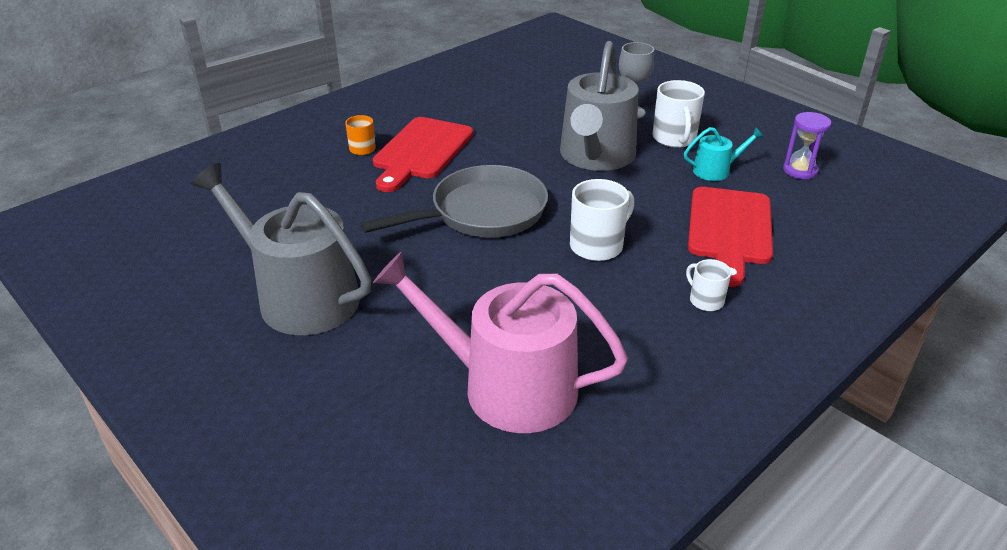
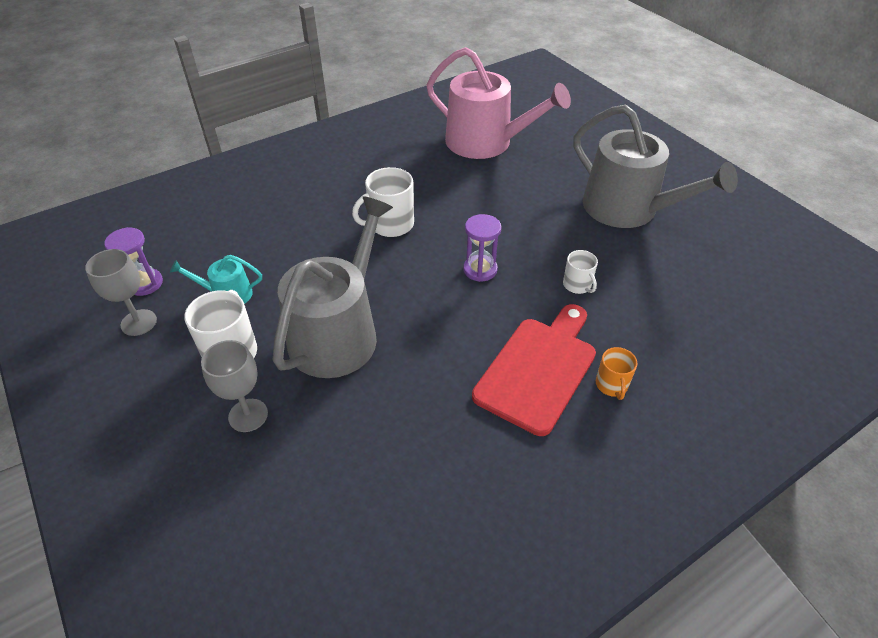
camera: 170 degrees left, 10 degrees up
(482, 213) = (480, 269): grey pan -> purple hourglass
(705, 300) = (336, 175): white mug -> white mug (577, 285)
(730, 230) = (272, 226): red cutting board -> none
(769, 147) = (139, 322): none -> grey goblet

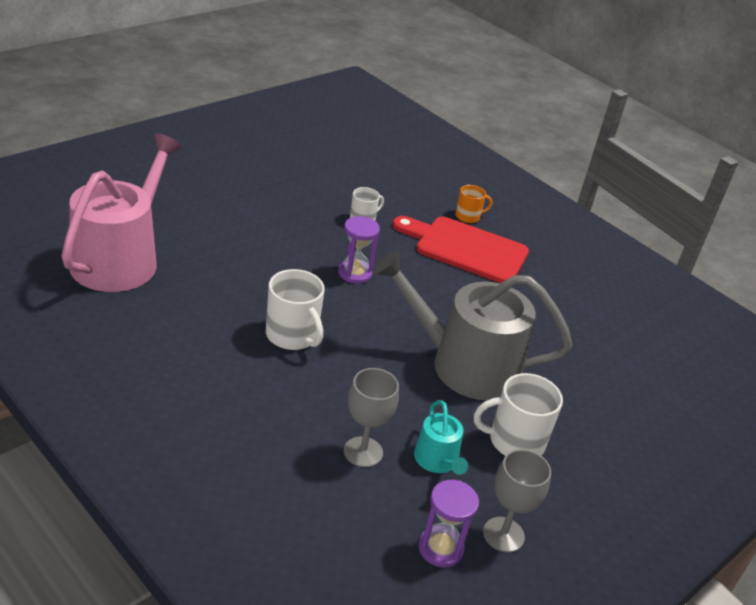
camera: 105 degrees left, 10 degrees down
(248, 415) = (579, 416): grey goblet -> grey goblet (363, 452)
(628, 209) = (249, 179): grey watering can -> none

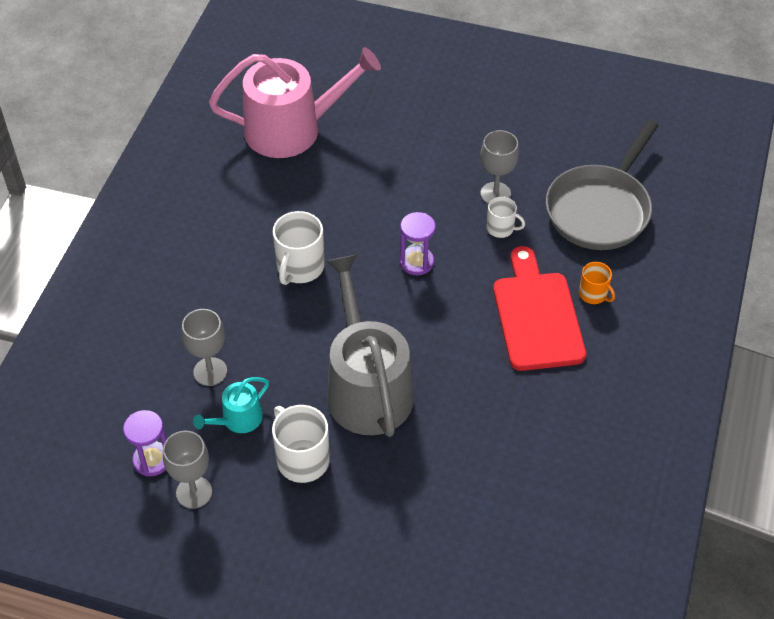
camera: 65 degrees right, 15 degrees up
(325, 204) = (495, 194): none -> grey goblet
(391, 174) = (600, 209): none -> grey pan

